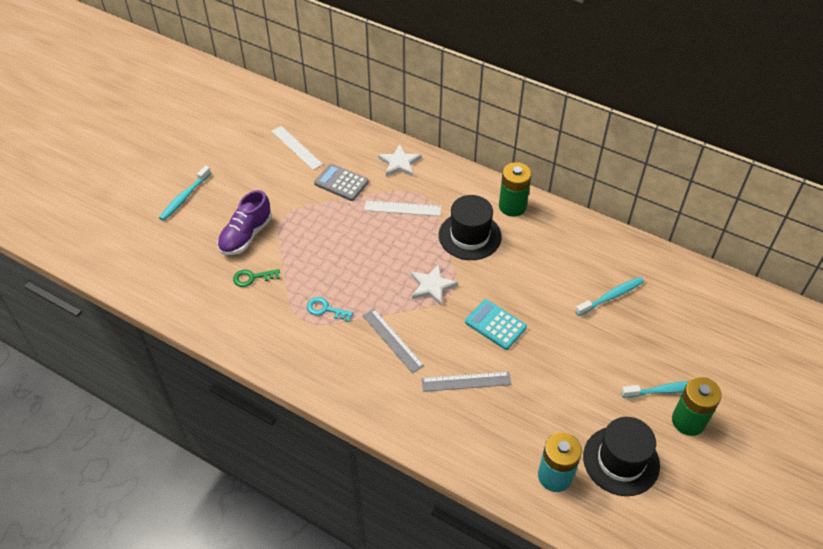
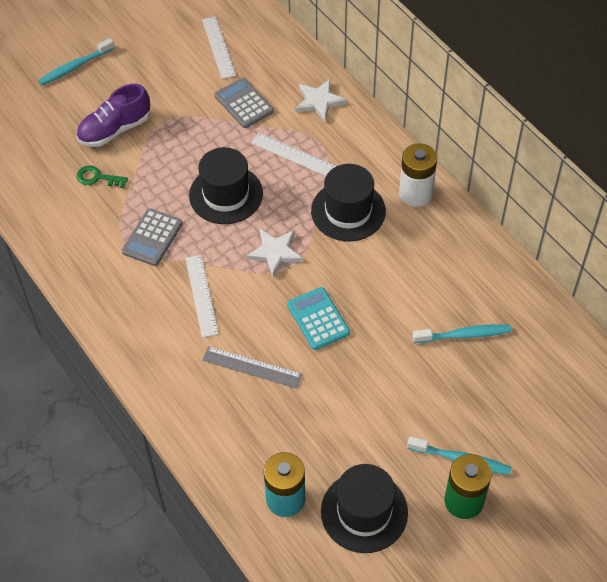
camera: 25 degrees right, 5 degrees up
(325, 309) = (152, 238): turquoise key -> grey calculator
(367, 255) = (226, 194): none -> black hat
(392, 340) = (201, 295): grey ruler -> white ruler
(512, 206) = (415, 193): green battery -> white battery

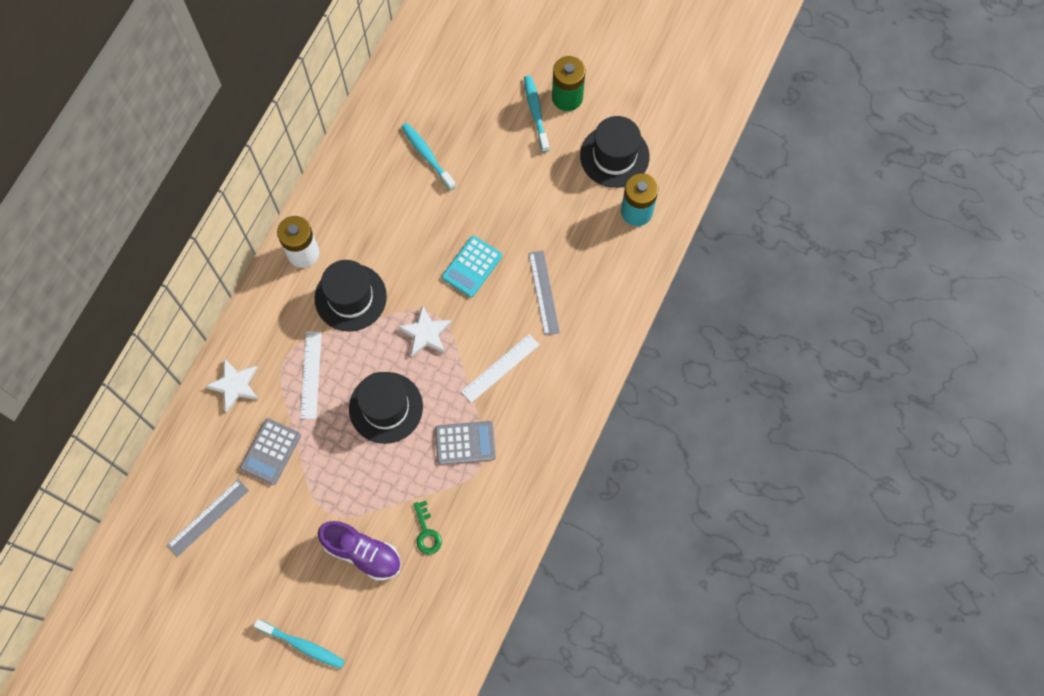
camera: 120 degrees left, 15 degrees up
(218, 47) = (208, 517): white ruler -> grey ruler

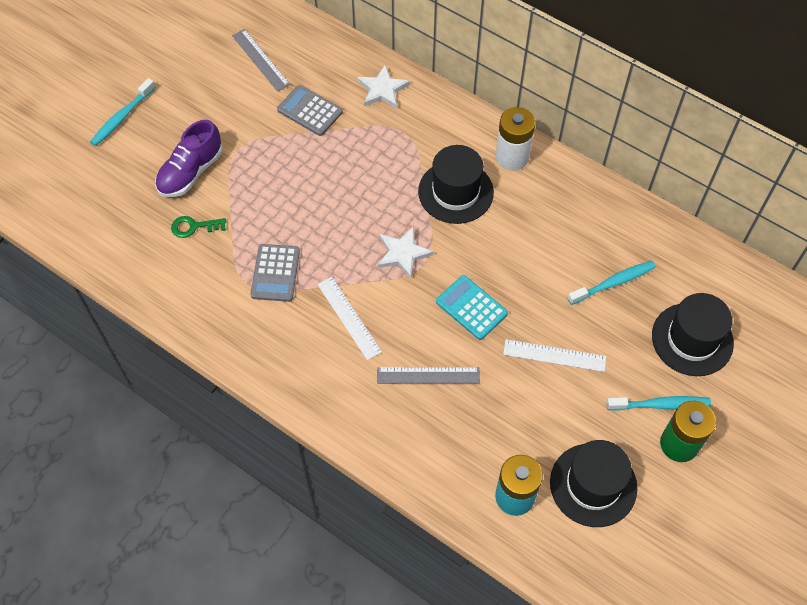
camera: 100 degrees right, 10 degrees down
(311, 374) = (379, 150): white ruler -> white ruler (554, 356)
(386, 407) = (330, 208): black hat -> black hat (692, 339)

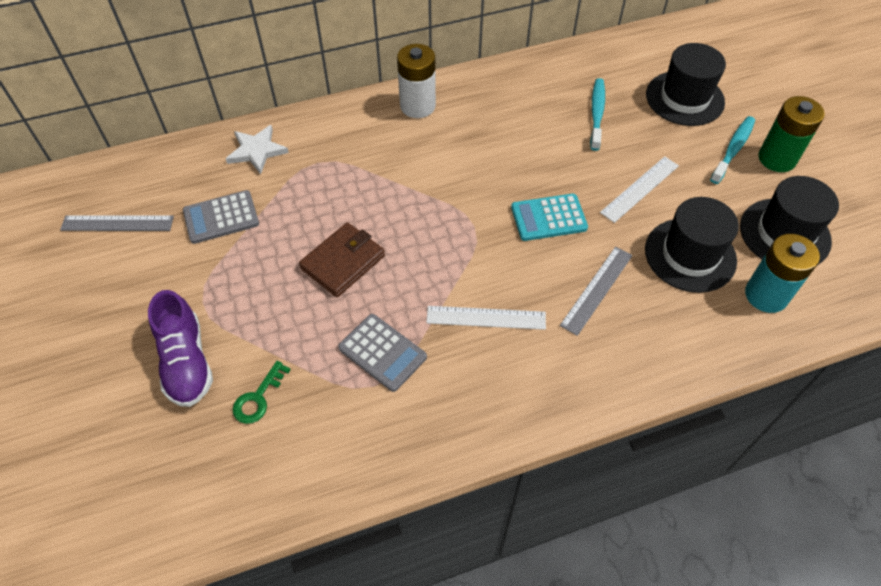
camera: 55 degrees left, 5 degrees down
(122, 117) = (44, 391): turquoise toothbrush -> none
(329, 204) = (343, 262): none -> brown wallet
(403, 253) = (449, 235): white star -> none
(455, 192) = (418, 162): black hat -> black hat (690, 255)

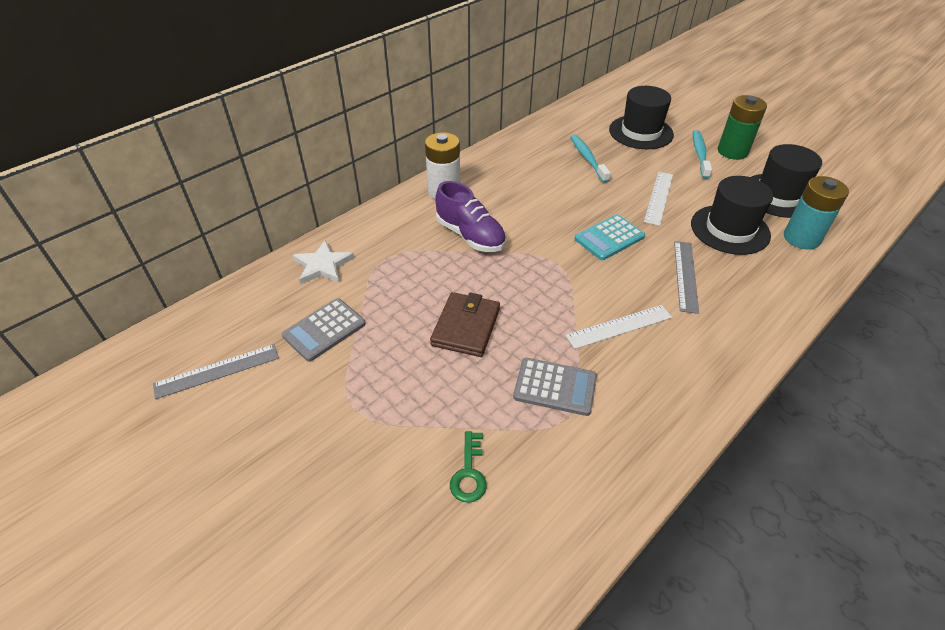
camera: 25 degrees left, 10 degrees down
(186, 362) = (374, 470): purple shoe -> purple shoe (470, 236)

